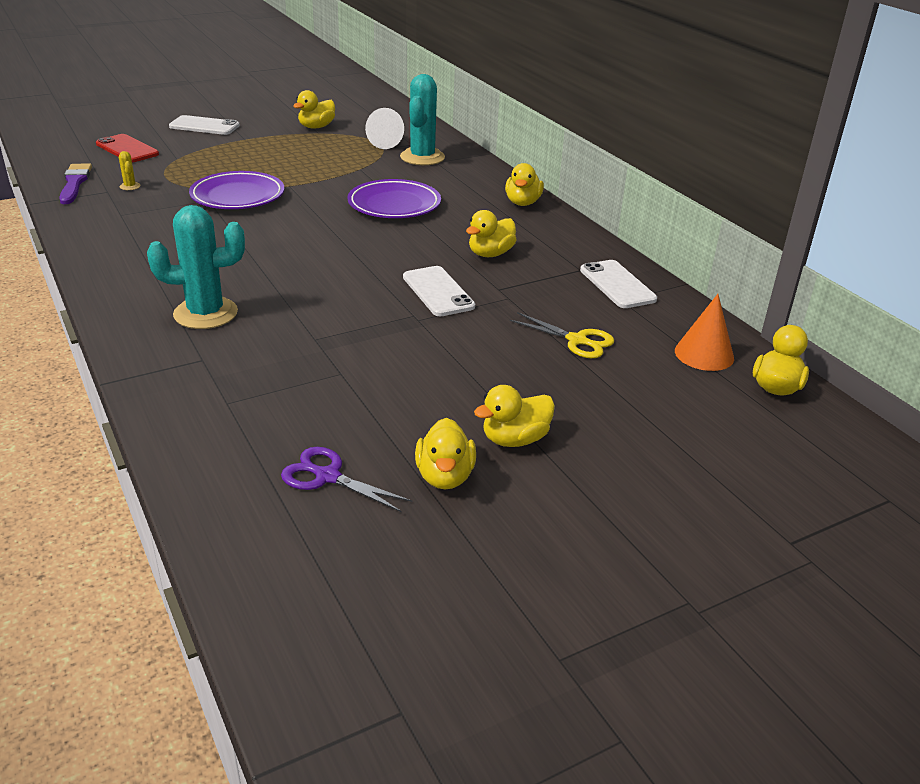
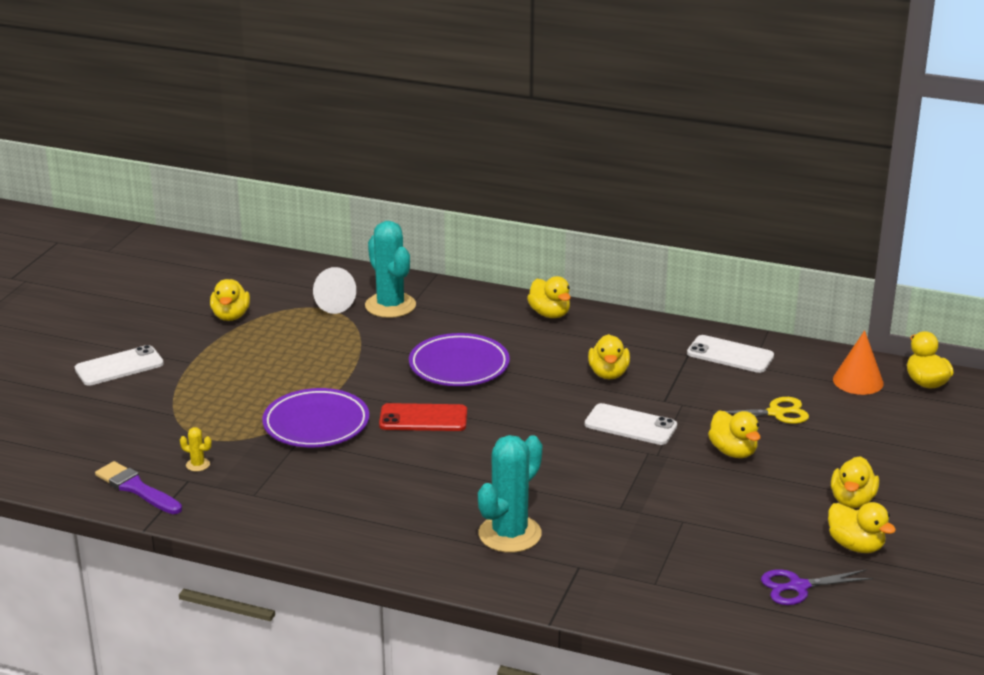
camera: 40 degrees left, 5 degrees down
(127, 149) = (102, 429): red phone -> red phone (423, 418)
(483, 348) = (733, 452): none -> yellow duck

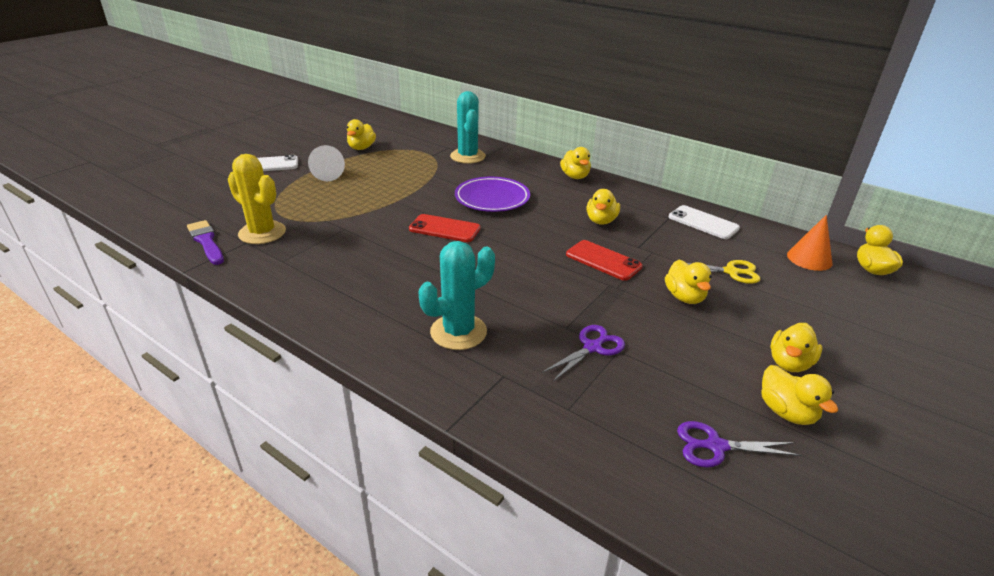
camera: 15 degrees right, 5 degrees up
(198, 465) = (262, 233): yellow cactus -> yellow cactus, size x2.48
(316, 424) = (365, 220): purple plate -> none
(330, 303) = (429, 150): white cone -> white cone (328, 174)
(630, 425) = (603, 260): white phone -> red phone
(655, 522) = (592, 347): none -> purple scissors

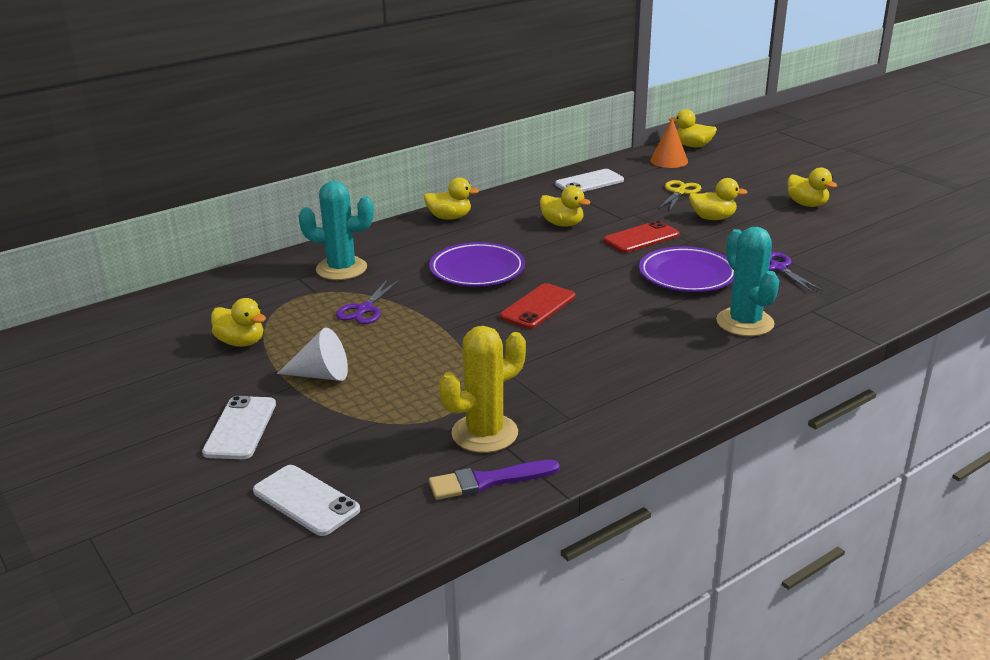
camera: 70 degrees left, 5 degrees down
(195, 193) = (306, 500): none -> white phone
(540, 292) = (687, 275): none -> purple plate
(715, 446) = (894, 249): purple scissors -> purple scissors (364, 310)
(786, 412) = (860, 219): yellow duck -> none

